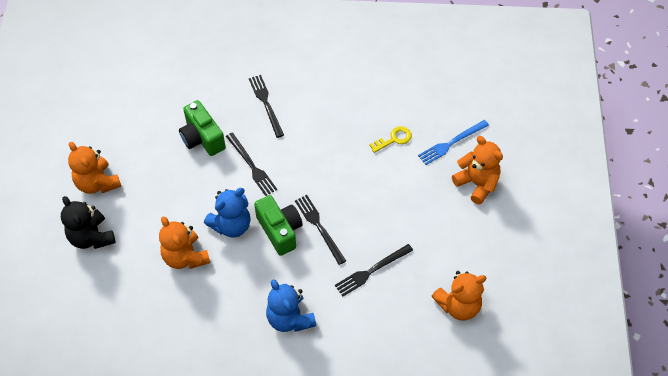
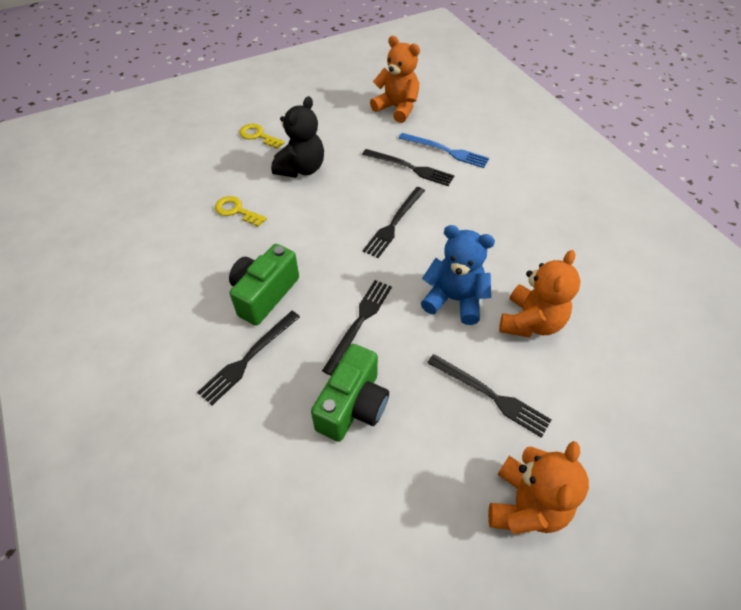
camera: 120 degrees left, 5 degrees down
(91, 237) = (604, 448): black teddy bear -> black teddy bear (301, 169)
(158, 204) = (491, 395): none -> black fork
(280, 230) = (424, 253): green camera -> green camera (264, 294)
(290, 318) = (510, 201): blue teddy bear -> none
(451, 143) = (216, 167): blue fork -> blue fork (446, 151)
(477, 183) = (258, 136): orange teddy bear -> yellow key

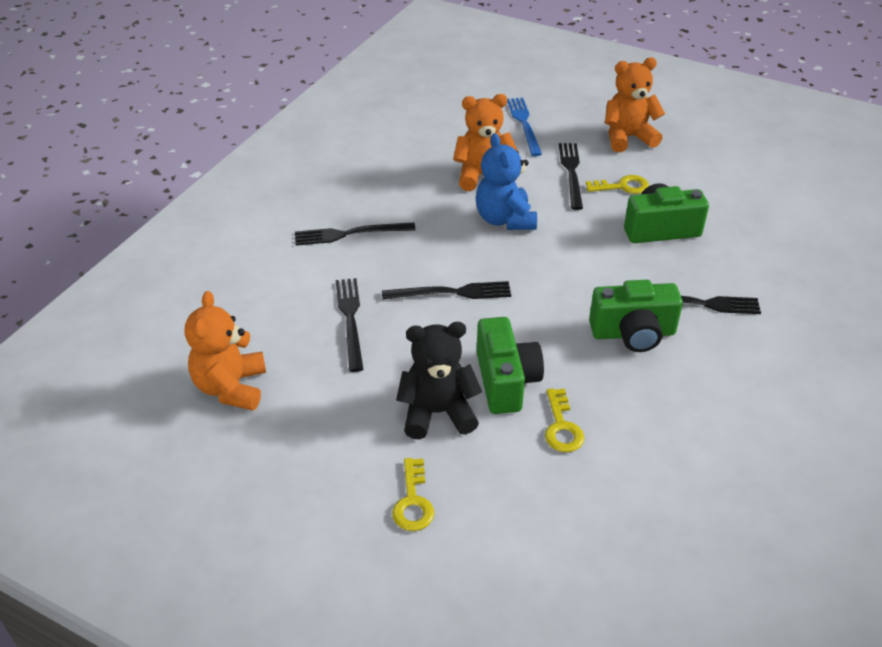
camera: 125 degrees left, 10 degrees down
(293, 207) = (506, 381): none -> green camera
(359, 322) = (589, 260): black fork -> black fork (350, 234)
(438, 424) = (622, 186): none -> yellow key
(446, 151) = (293, 305): blue fork -> blue fork (524, 124)

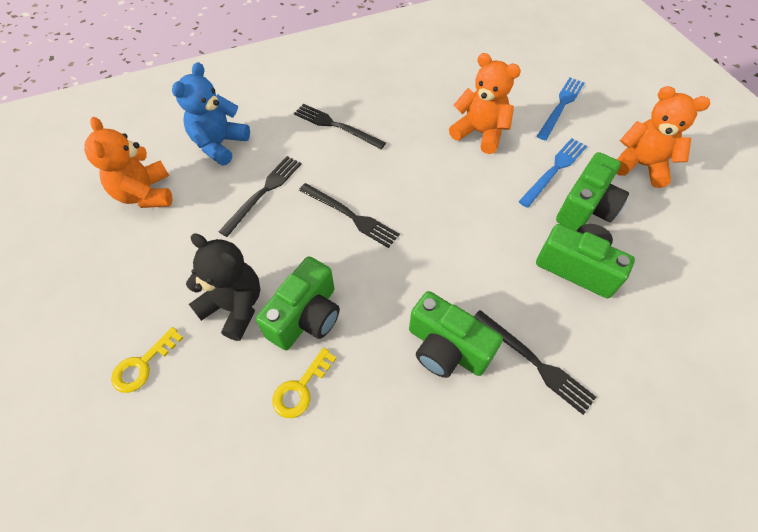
camera: 40 degrees right, 15 degrees up
(231, 387) = (145, 194): orange teddy bear -> orange teddy bear turned 60 degrees counterclockwise
(505, 219) = (455, 179): blue teddy bear -> blue teddy bear (220, 144)
(571, 173) = (554, 170): black fork -> blue fork
(622, 186) = (586, 207): yellow key -> green camera

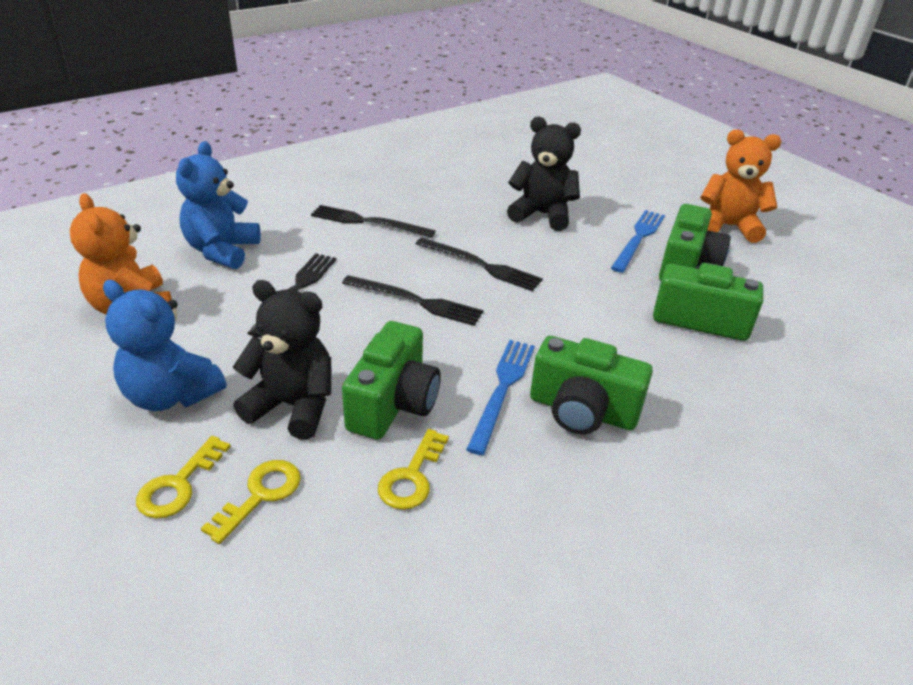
camera: 15 degrees left, 20 degrees down
(154, 282) = (171, 395): none -> blue teddy bear
(193, 384) = (260, 495): none -> yellow key
(480, 133) = (542, 215): orange teddy bear -> black teddy bear
(534, 362) = (691, 409): black fork -> black fork (481, 265)
(561, 106) = (622, 186): blue fork -> blue fork (502, 390)

